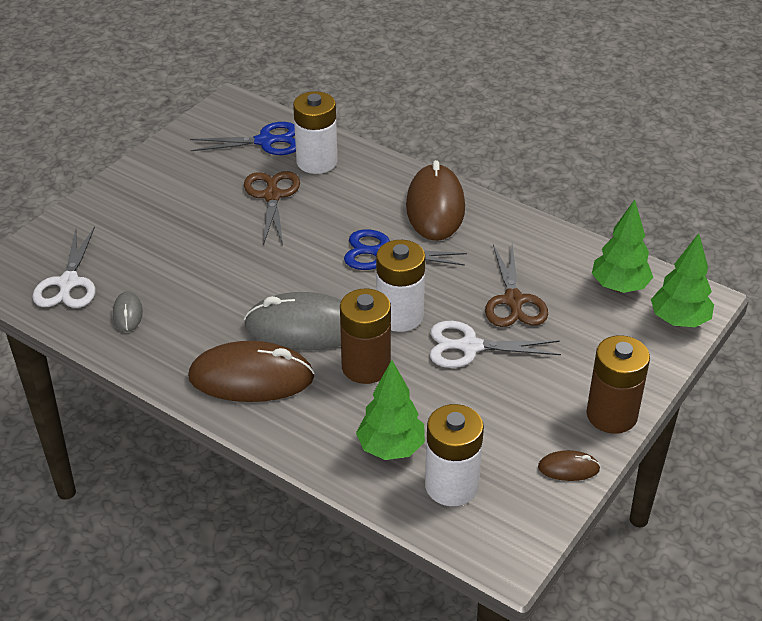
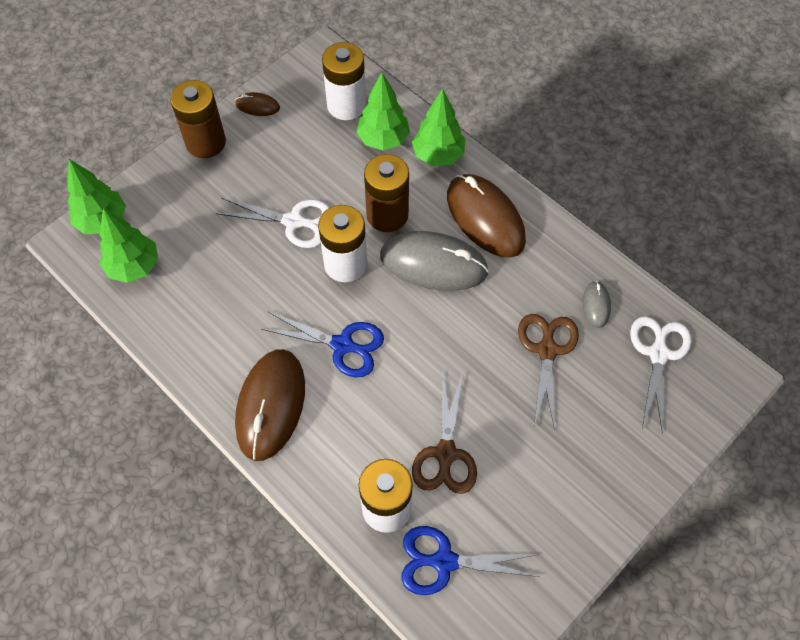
camera: 170 degrees left, 20 degrees up
(251, 378) = (485, 218): brown mouse -> brown mouse turned 45 degrees clockwise
(317, 438) = (438, 155): none -> green tree
(513, 301) = (237, 265): brown scissors -> brown scissors (547, 350)

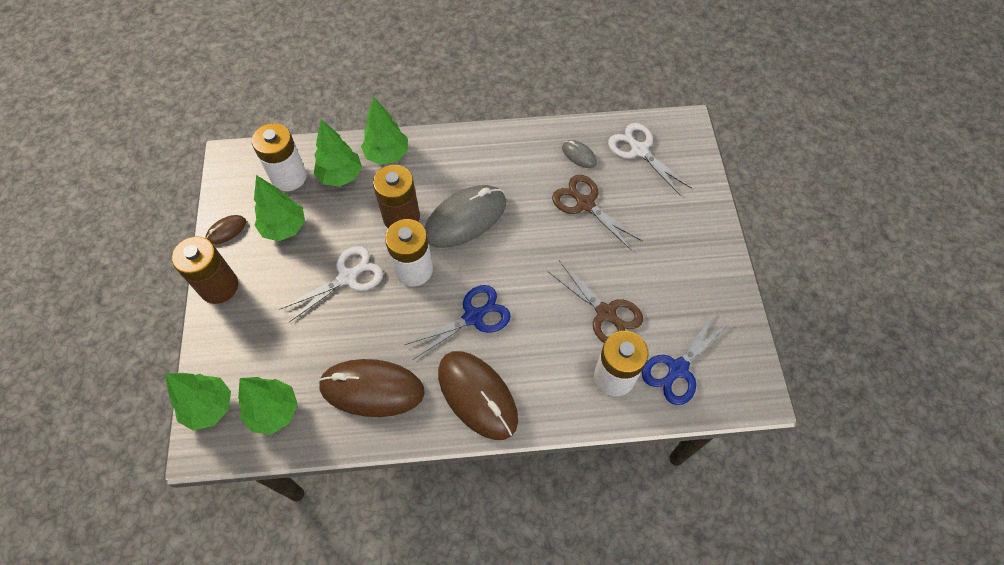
camera: 50 degrees left, 0 degrees up
(297, 141) = (284, 228): none -> green tree
(485, 218) = (461, 165): brown mouse -> brown mouse (372, 389)

